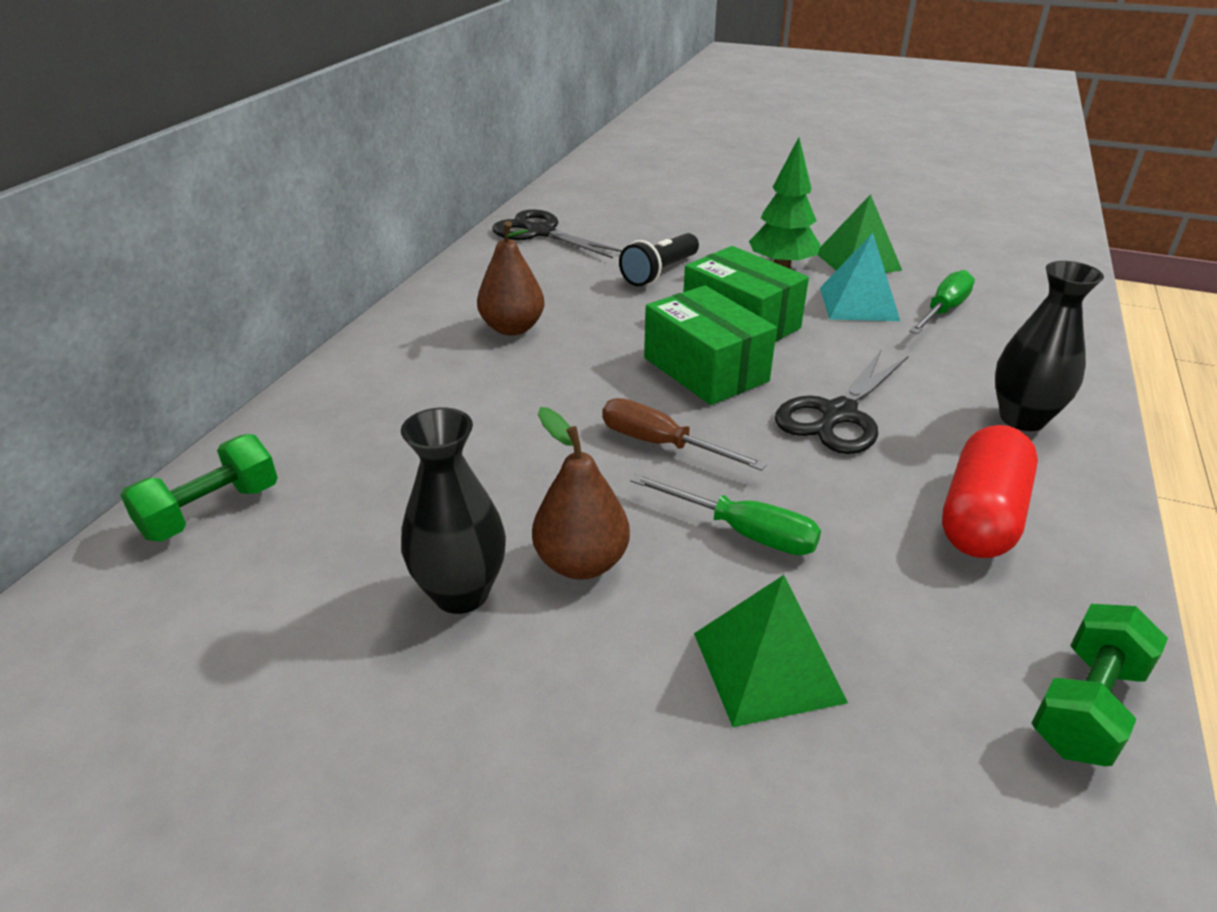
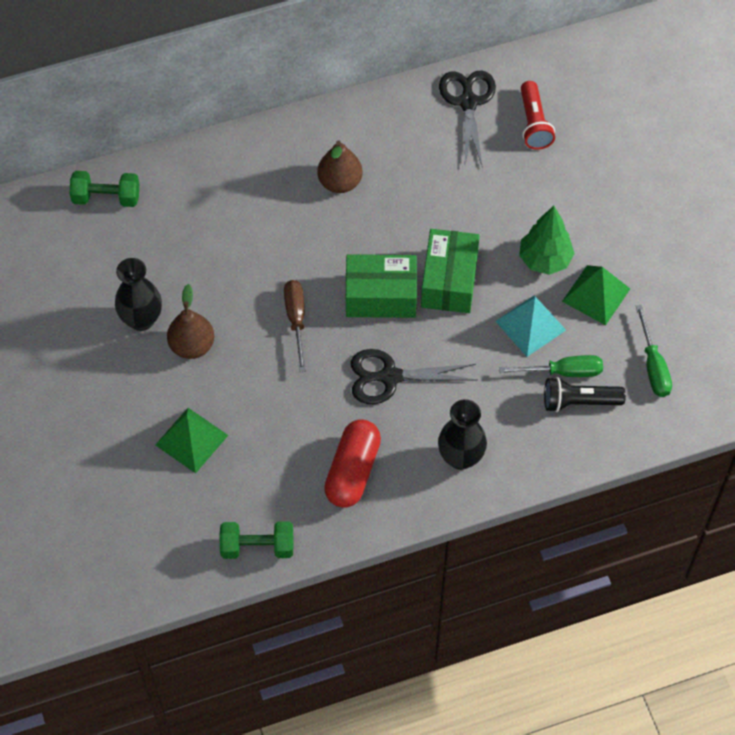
camera: 50 degrees right, 25 degrees up
(616, 217) = (533, 124): none -> red flashlight
(659, 273) = (473, 203): black flashlight -> black flashlight (579, 401)
(705, 369) = (381, 296): green box -> green box turned 75 degrees clockwise
(743, 532) = (261, 389): green screwdriver -> green screwdriver (653, 365)
(981, 516) = (352, 471): red capsule -> red capsule turned 60 degrees counterclockwise

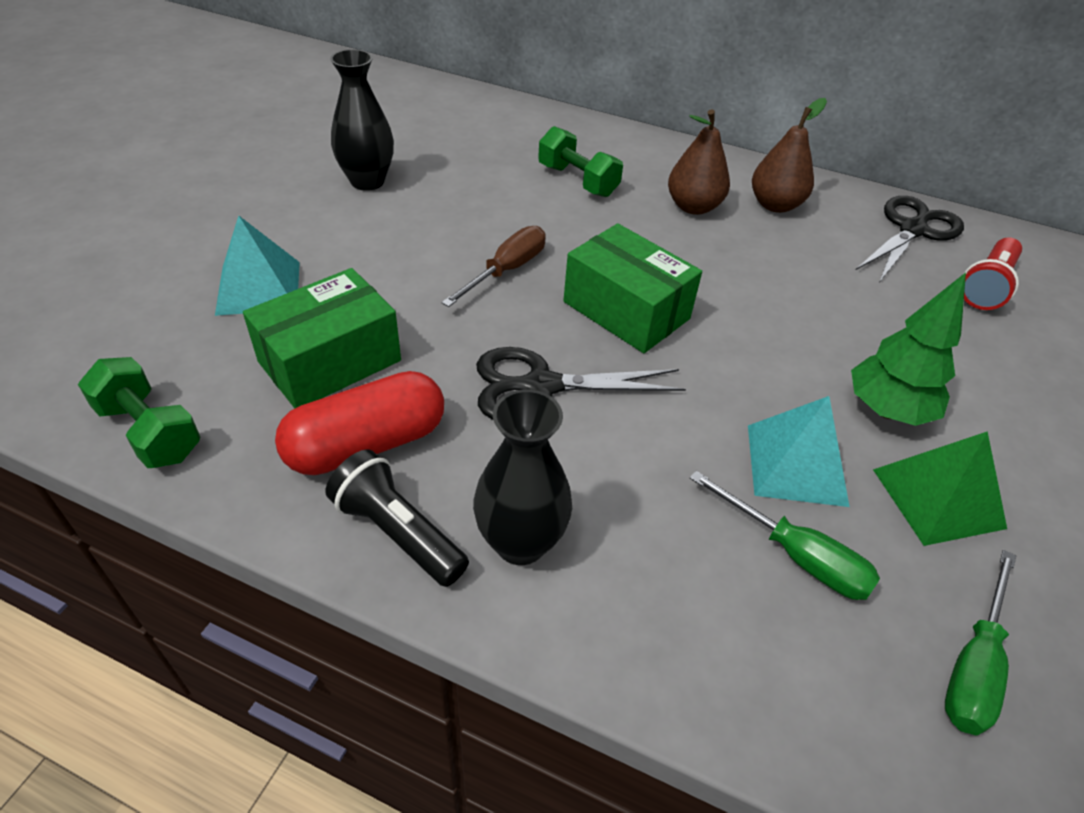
camera: 40 degrees right, 15 degrees down
(106, 197) = (464, 104): green dumbbell -> green dumbbell (577, 181)
(191, 440) = (259, 287): green pyramid -> turquoise pyramid
(192, 346) = (379, 224): brown pear -> brown pear (775, 205)
(390, 377) = (542, 386): black scissors -> black scissors turned 45 degrees counterclockwise
(449, 281) = (728, 349): green box -> green box (330, 361)
(579, 401) = (785, 615): black flashlight -> black flashlight (398, 532)

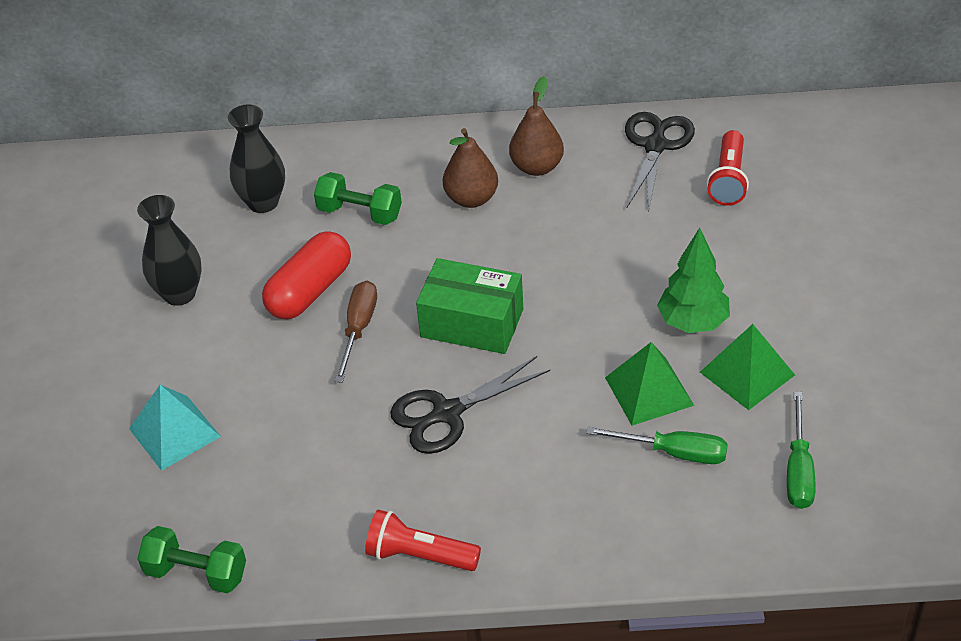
camera: 20 degrees left, 0 degrees up
(330, 361) = (281, 465): green box -> none
(366, 444) = (355, 511): red capsule -> red capsule (310, 291)
(398, 532) = (419, 555): black flashlight -> red flashlight
(520, 543) = (501, 525): black vase -> black vase (263, 202)
(796, 464) = (649, 391): turquoise pyramid -> green pyramid

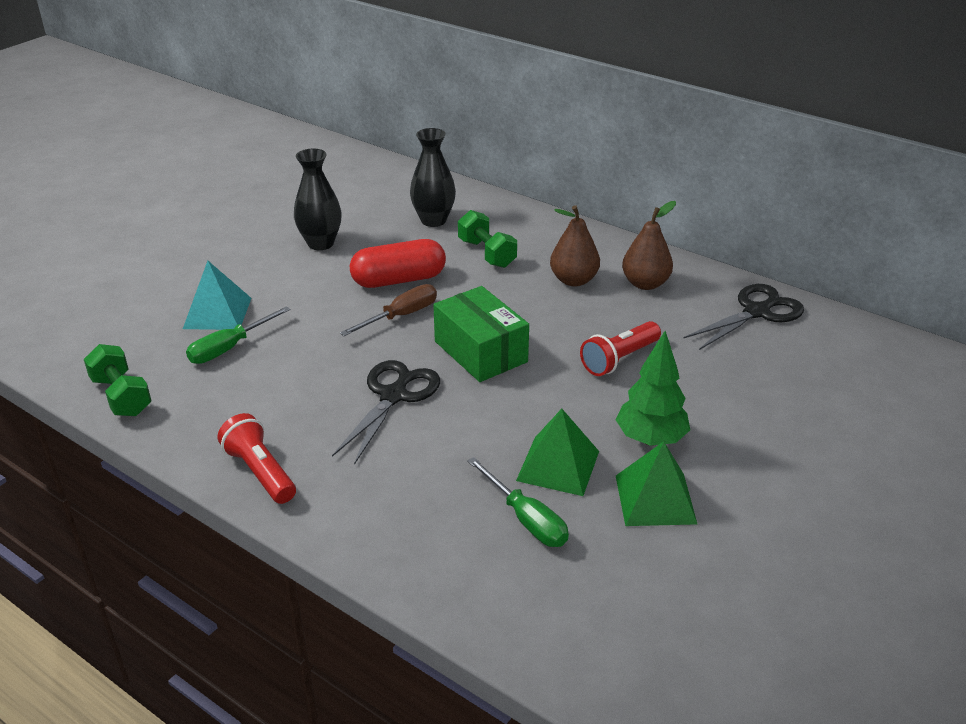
camera: 35 degrees right, 10 degrees down
(447, 413) = (393, 396): black scissors -> black scissors turned 105 degrees clockwise
(728, 180) = (794, 360): red flashlight -> red flashlight (619, 359)
(798, 470) = (617, 597): green screwdriver -> green screwdriver (229, 348)

